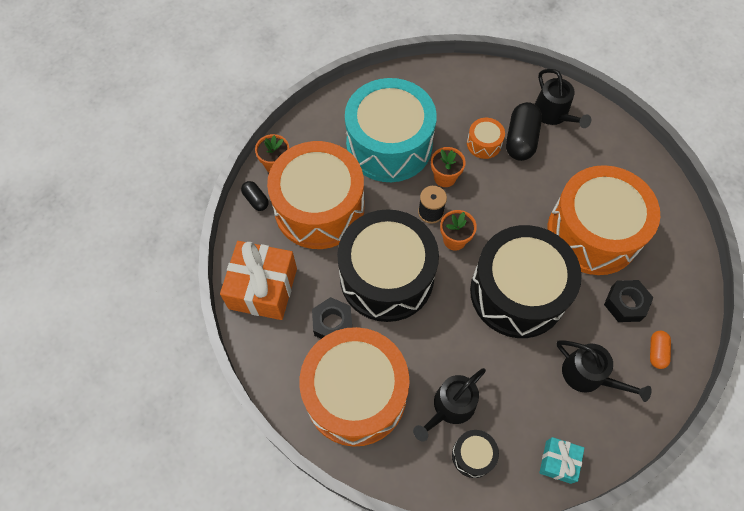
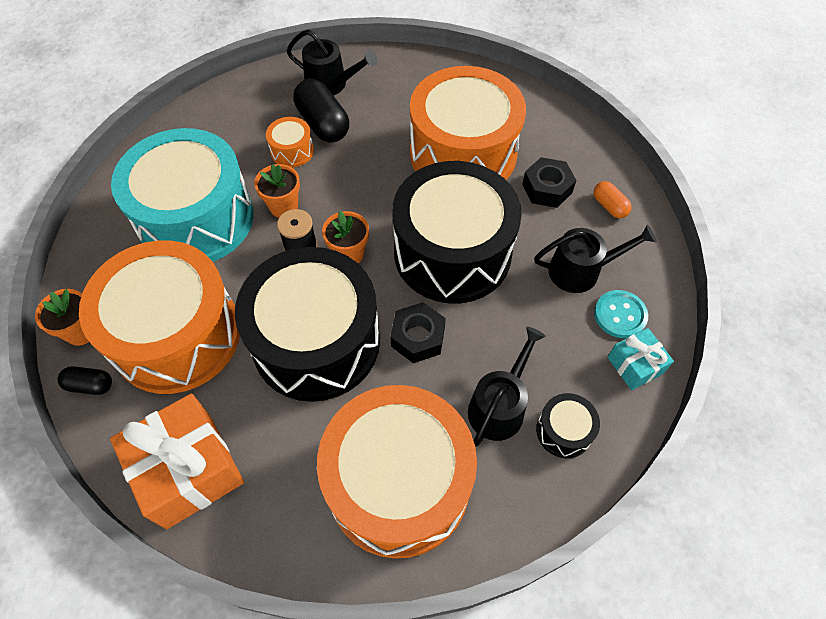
camera: 45 degrees left, 5 degrees down
(332, 323) = (304, 435): black nut -> black nut (418, 337)
(450, 407) = (499, 406): black watering can -> black watering can turned 150 degrees counterclockwise
(583, 425) = (620, 315): none -> turquoise button

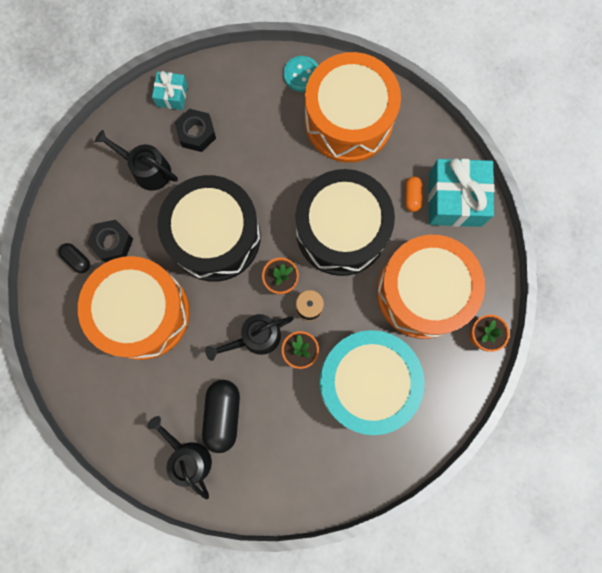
camera: 145 degrees left, 20 degrees up
(90, 385) = (489, 291): black capsule -> black capsule (77, 260)
(189, 470) = (454, 199): orange gift -> turquoise gift
(292, 151) = (263, 402): orange drum -> none
(418, 337) = (280, 193): black nut -> black nut (196, 133)
(499, 406) = (265, 123): black watering can -> black watering can (256, 337)
(564, 431) = (242, 89): black drum -> none
(609, 206) = (85, 201): orange capsule -> orange capsule (412, 196)
(620, 315) = (152, 128): turquoise button -> turquoise button (301, 74)

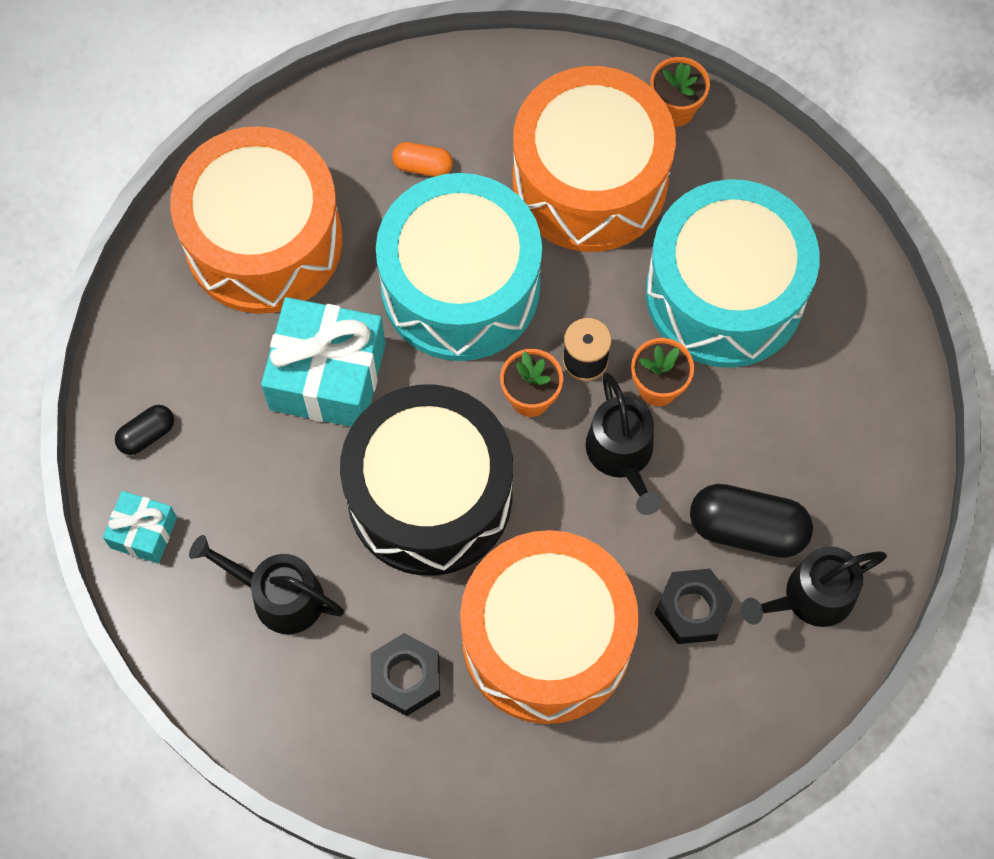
camera: 80 degrees left, 10 degrees down
(77, 260) = (426, 746): black capsule -> black capsule (147, 434)
(147, 170) = (279, 596): black watering can -> black watering can turned 75 degrees clockwise
(196, 133) = (228, 499): black nut -> black nut (692, 609)
(301, 74) = (159, 302): turquoise button -> none
(341, 231) = (460, 287): black drum -> turquoise drum
(454, 199) = (441, 103): turquoise gift -> turquoise gift (327, 376)

